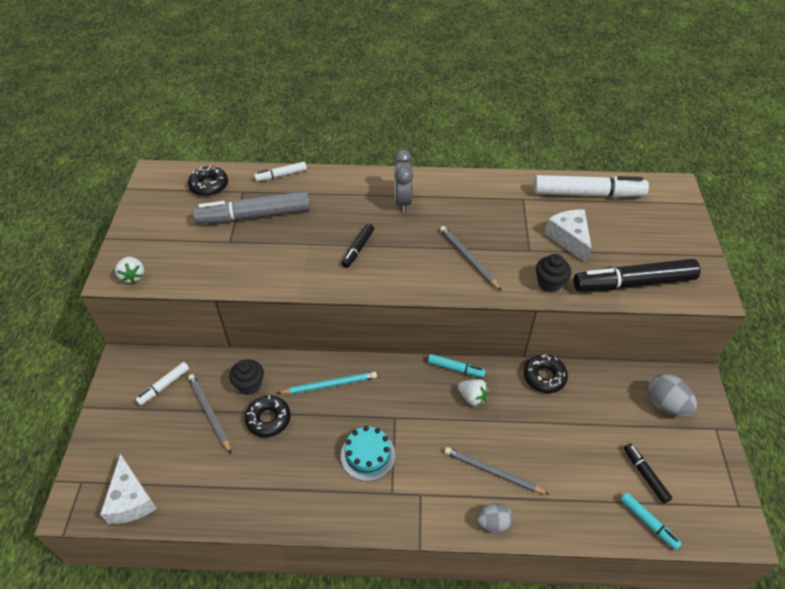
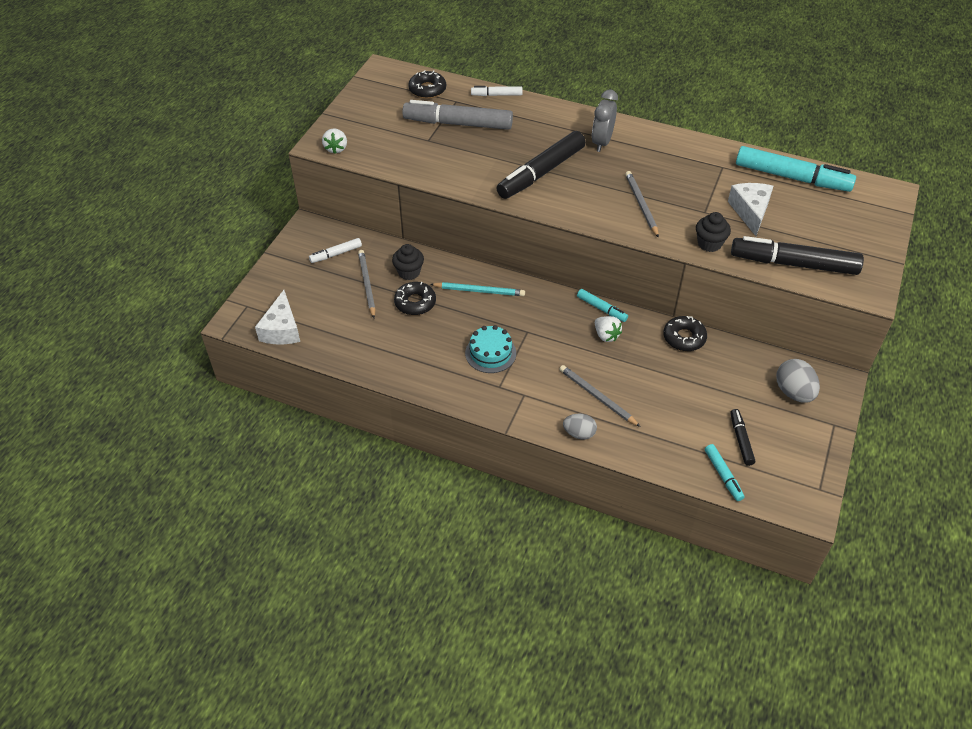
camera: 20 degrees right, 0 degrees up
(358, 249) = (541, 173): black marker -> black marker, size x2.05
(587, 194) = (792, 177): white marker -> turquoise marker

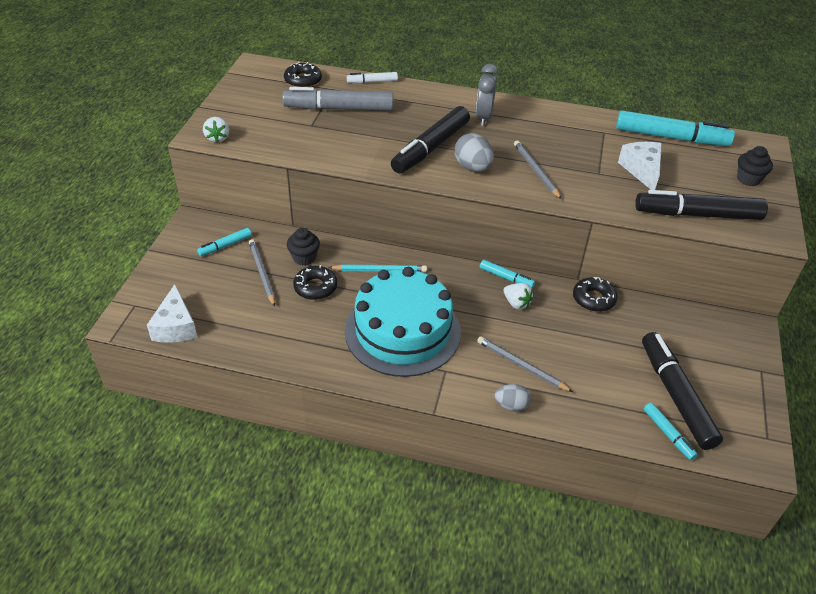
camera: 10 degrees left, 5 degrees down
(336, 254) = (225, 246): white marker -> turquoise marker
(490, 353) = (402, 331): turquoise cake -> turquoise cake, size x2.16
(709, 244) = (611, 202): black cupcake -> black cupcake (748, 179)
(741, 440) = (676, 395): black marker -> black marker, size x2.05
(793, 392) = (713, 343): grey egg -> grey egg (473, 168)

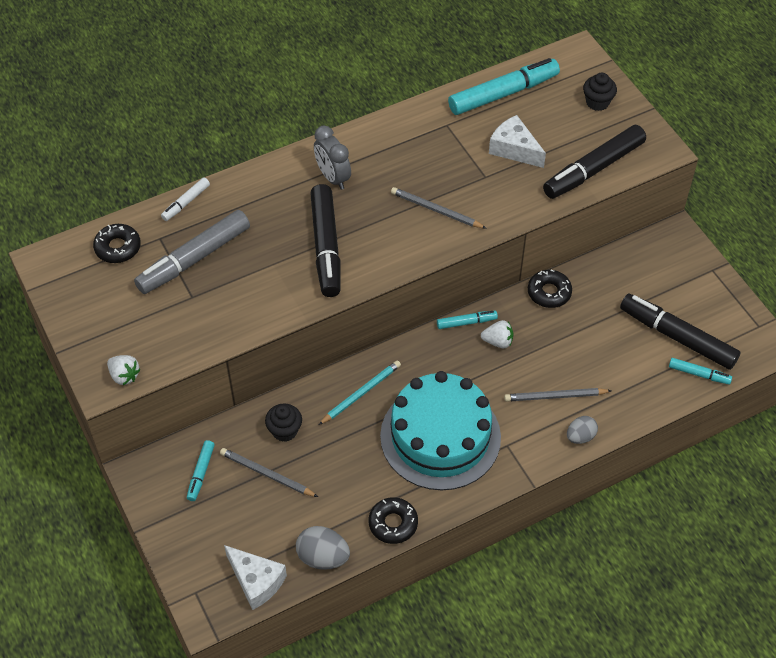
camera: 40 degrees left, 10 degrees up
(315, 287) = (327, 452): black donut -> black donut (393, 523)
(473, 168) = (383, 244): grey egg -> grey egg (323, 557)

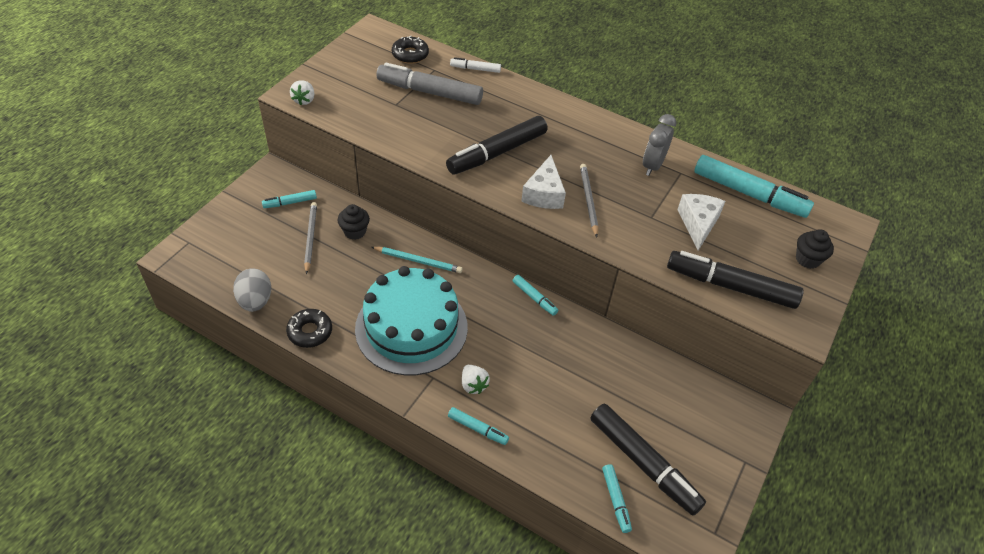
camera: 55 degrees right, 5 degrees down
(256, 581) = (214, 271): white cheese -> white cheese (544, 194)
(333, 177) = (565, 130): grey clock -> grey clock (652, 166)
(498, 341) = (532, 327): white strawberry -> white strawberry (473, 385)
(549, 292) = (610, 342): black donut -> none
(555, 396) = (506, 392): grey pencil -> none
(580, 436) = (477, 429): grey egg -> turquoise marker
(677, 337) = (643, 463): black marker -> black marker turned 135 degrees clockwise

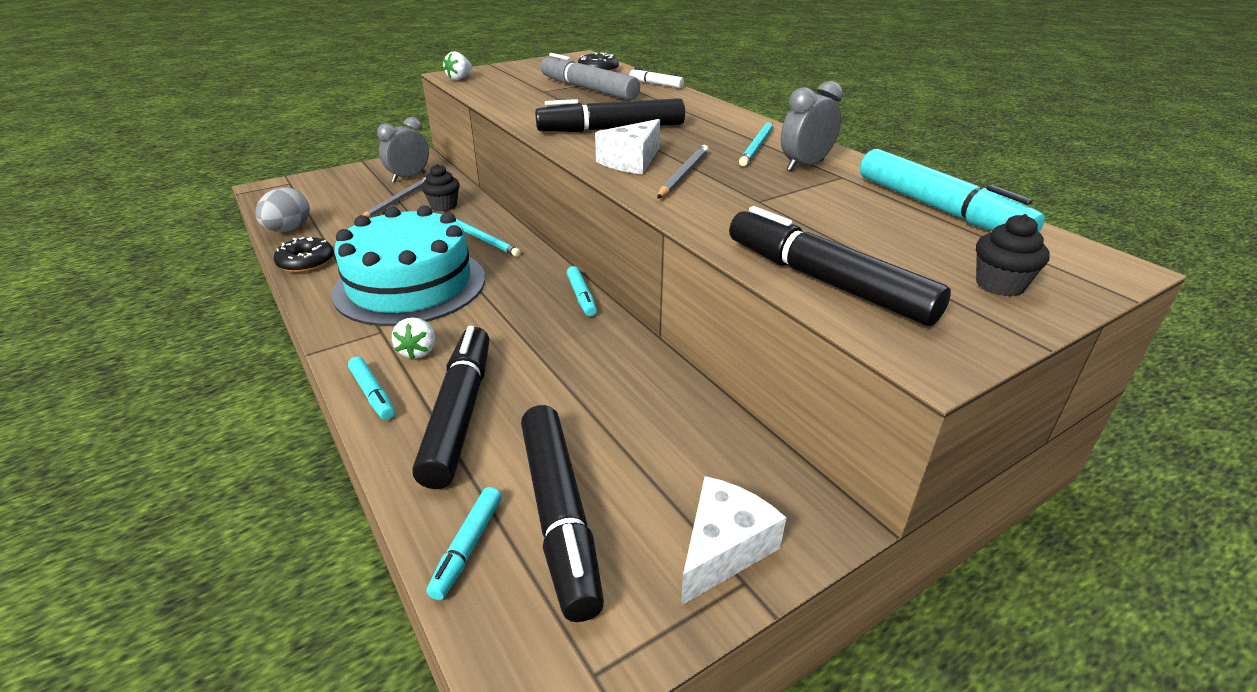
camera: 30 degrees right, 15 degrees down
(290, 202) = (409, 177): turquoise marker -> grey clock
(540, 422) = (459, 413): none -> black marker
(609, 148) = (757, 146): none -> turquoise pencil
(698, 224) = (827, 218): white cheese -> white cheese (723, 549)

